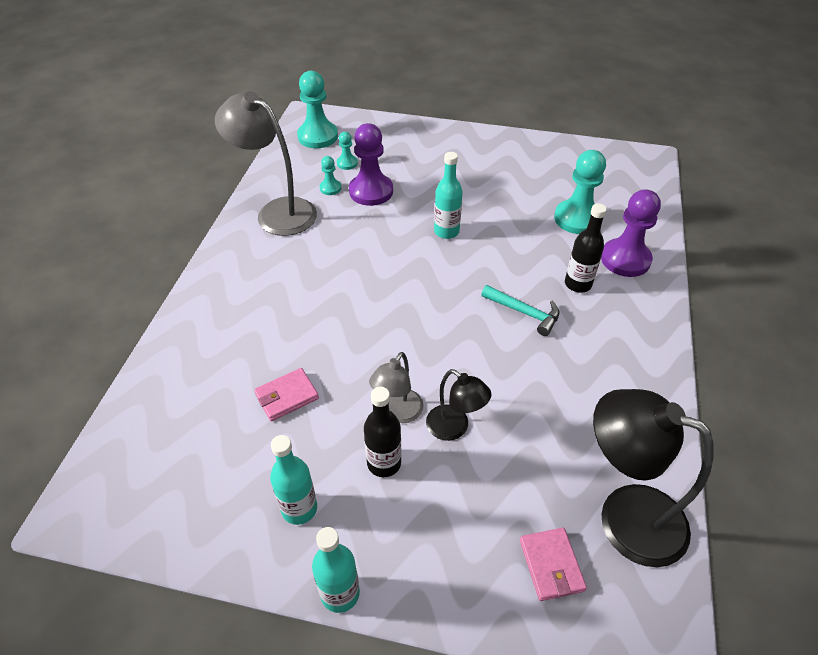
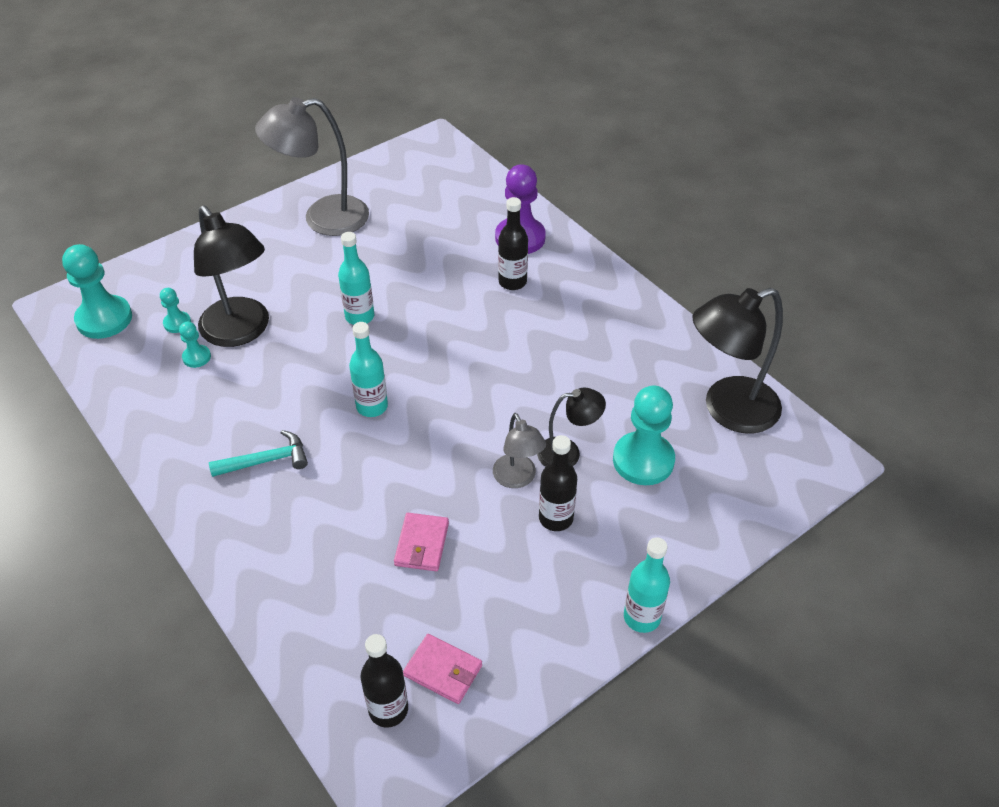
camera: 50 degrees left, 0 degrees up
(133, 473) = (388, 709): none -> black bottle
(277, 212) = (176, 417): grey lamp -> grey lamp (323, 218)
(299, 508) = (544, 601): turquoise bottle -> turquoise bottle (372, 406)
(371, 191) = (241, 332): purple pawn -> black lamp
(524, 312) = (504, 333): turquoise hammer -> turquoise hammer (266, 460)
(551, 565) = (727, 476): pink wallet -> pink wallet (443, 671)
(577, 218) = (446, 230): turquoise pawn -> turquoise pawn (643, 460)

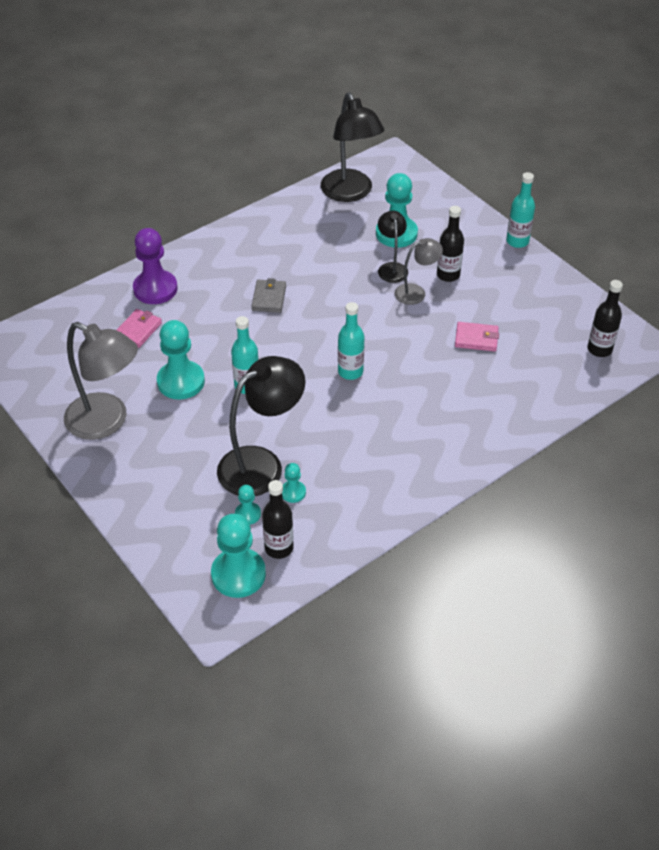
camera: 90 degrees left, 0 degrees up
(266, 460) = (408, 430): turquoise hammer -> none
(323, 218) = (107, 422): grey lamp -> grey lamp turned 45 degrees counterclockwise
(372, 265) = (181, 381): none -> turquoise pawn
(443, 671) = (569, 326): pink wallet -> pink wallet (138, 330)
(505, 331) = (269, 298): none -> grey wallet
(512, 282) = (211, 294): black bottle -> black bottle (279, 548)

